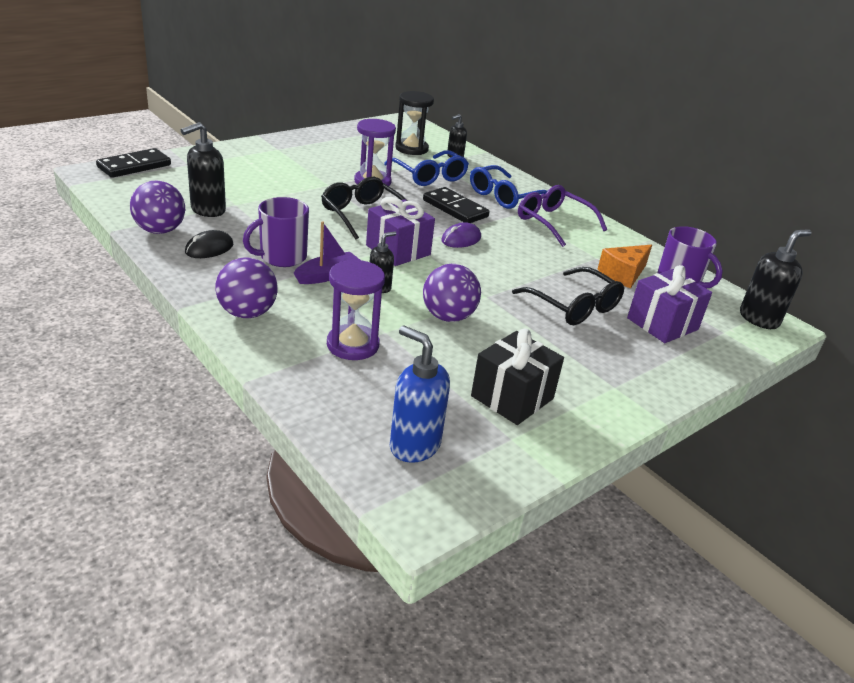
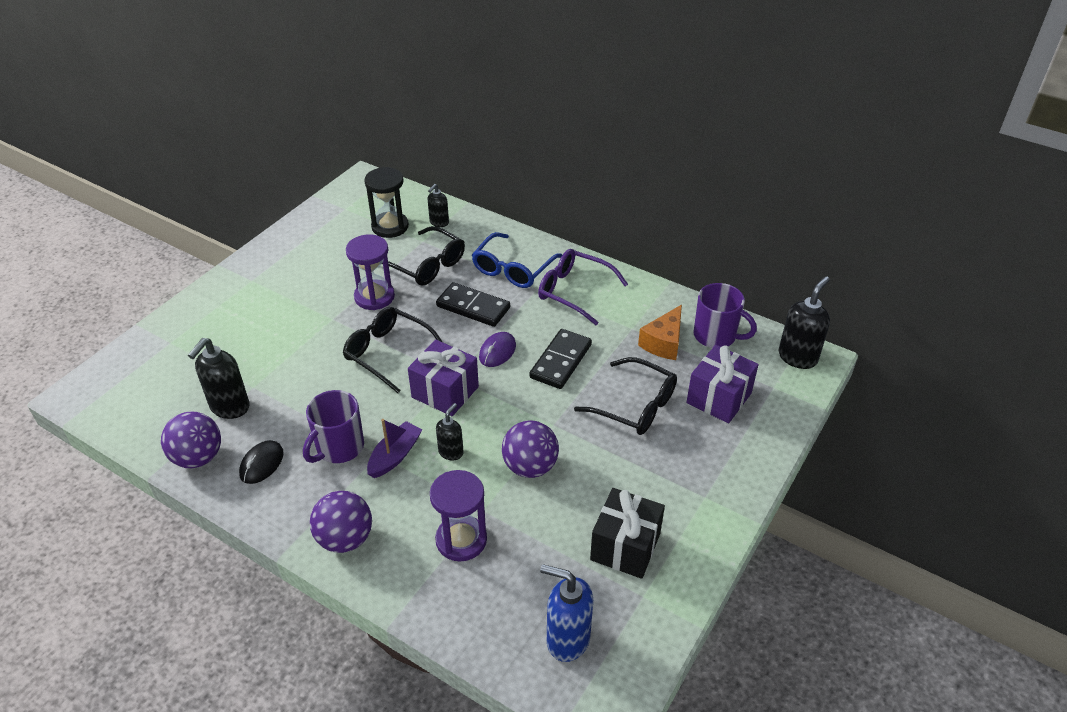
camera: 15 degrees left, 10 degrees up
(134, 166) = (114, 368): black domino -> black domino (560, 361)
(429, 176) = (427, 265): blue glasses -> black glasses

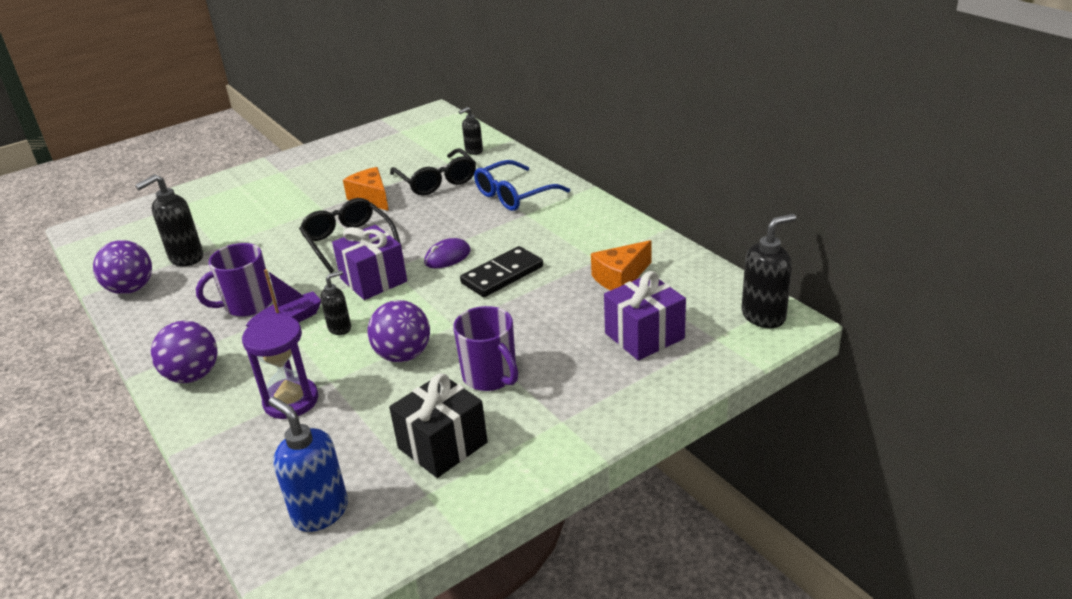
camera: 25 degrees right, 10 degrees down
(262, 464) = (175, 304): black mouse -> none
(374, 297) = (371, 198): purple hourglass -> orange cheese
(390, 226) = (427, 149): black hourglass -> none
(473, 307) = (453, 219): black domino -> none
(574, 291) = (560, 221): purple glasses -> none
(635, 406) = (549, 326): black glasses -> none
(716, 336) = (682, 281): purple mug -> purple mug (490, 376)

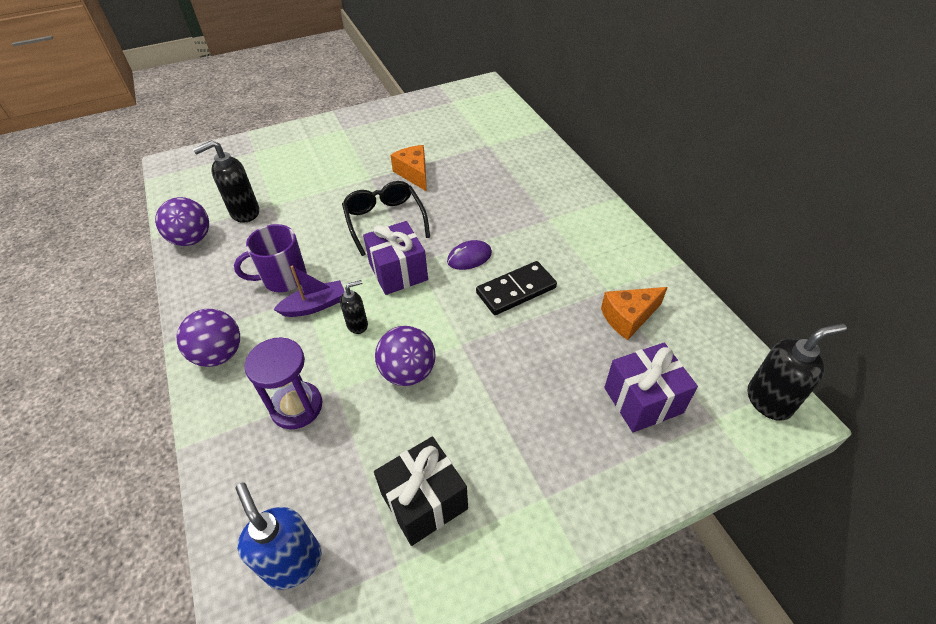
camera: 10 degrees right, 15 degrees up
(437, 181) = (475, 165): black glasses -> none
(473, 151) = (513, 135): black soap dispenser -> none
(490, 376) = (485, 419): purple mug -> none
(514, 195) = (541, 194): blue glasses -> none

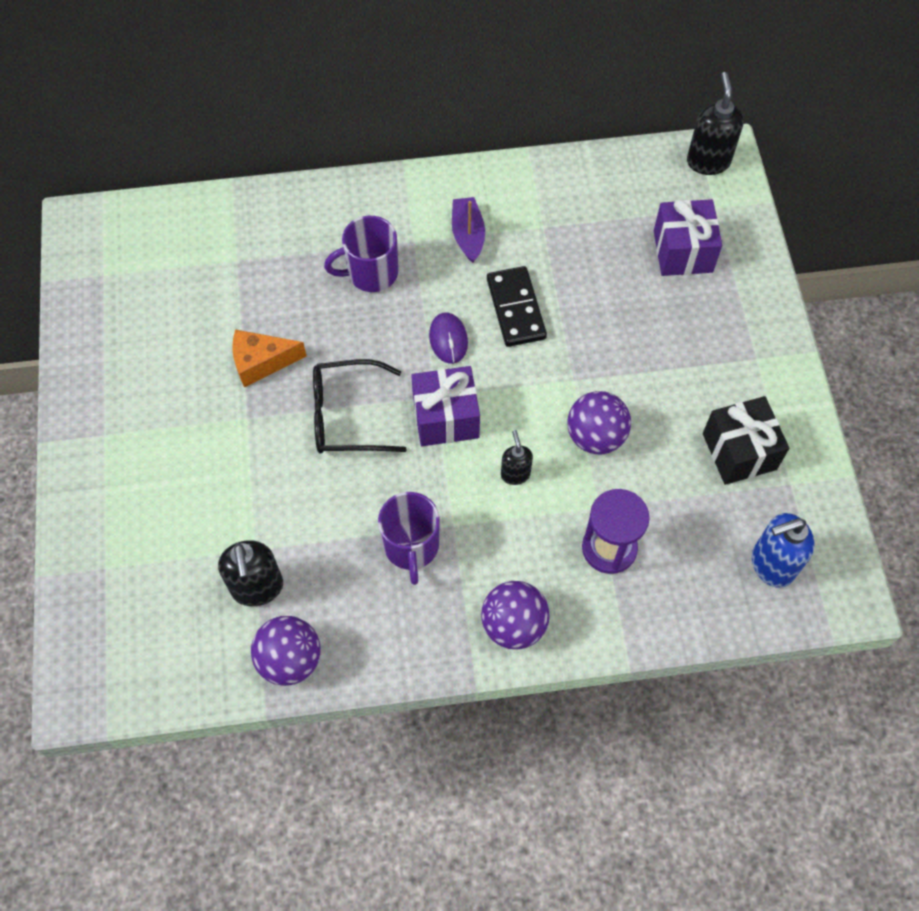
camera: 75 degrees left, 15 degrees up
(314, 306) = (470, 515): purple boat -> purple boat (468, 235)
(509, 204) = (371, 273): none -> purple mug
(628, 317) = (585, 224): orange cheese -> none

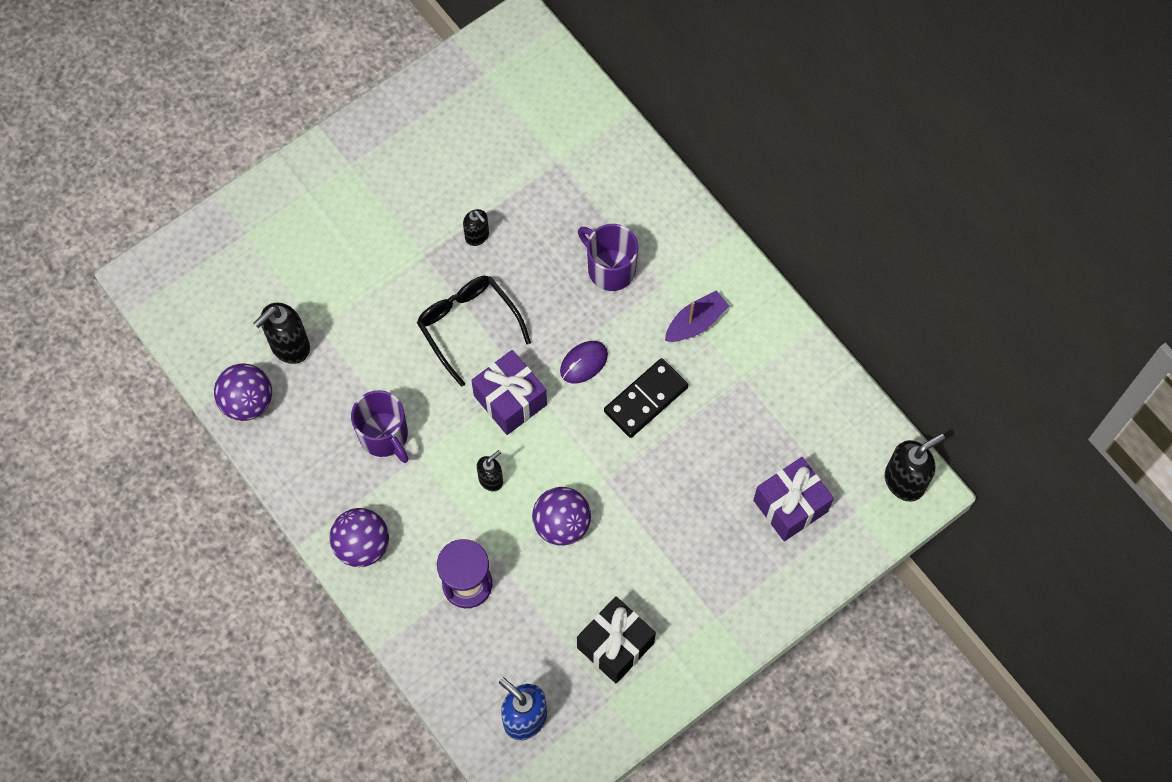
camera: 60 degrees right, 5 degrees up
(261, 362) = (477, 236): orange cheese -> black soap dispenser
(411, 546) = (384, 436): purple mug -> purple mug turned 90 degrees counterclockwise

